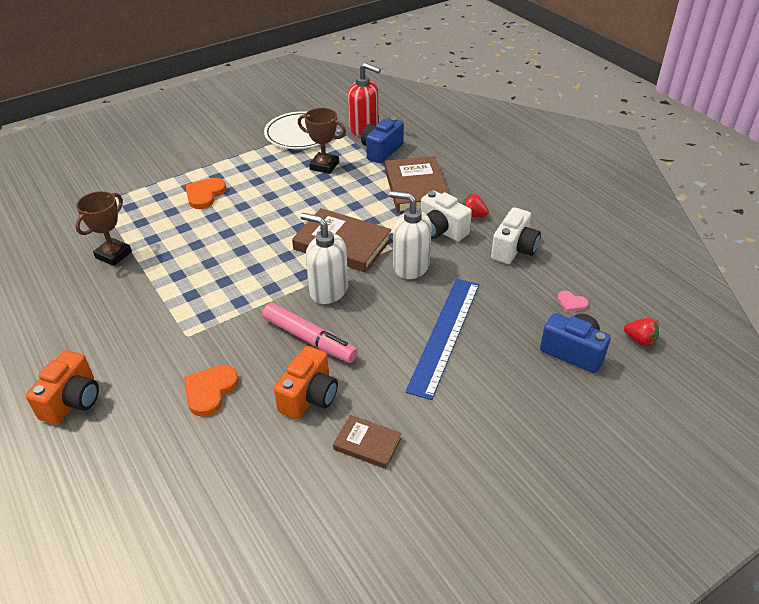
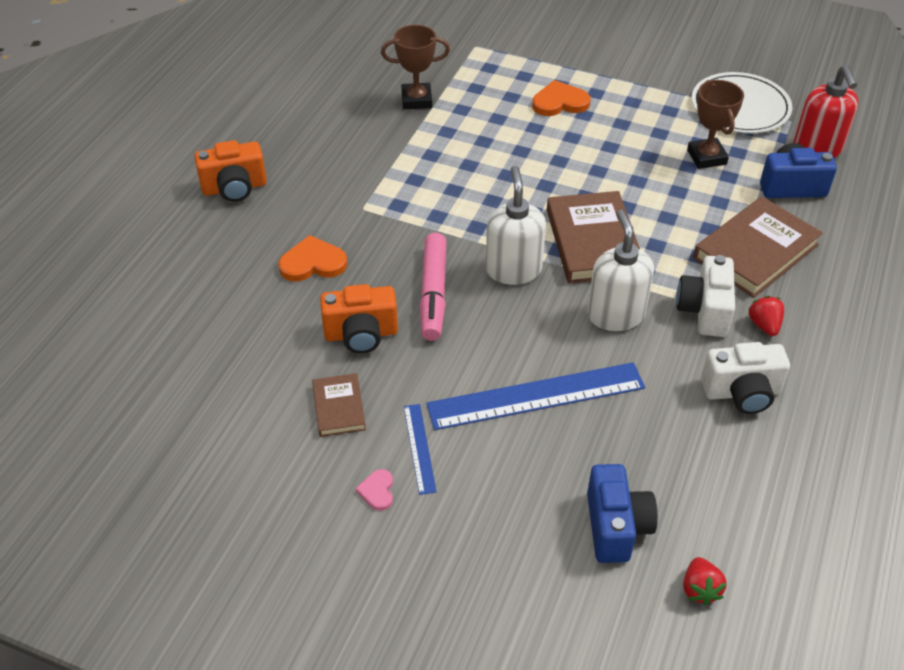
camera: 55 degrees right, 5 degrees up
(441, 416) = (419, 448): none -> blue ruler
(571, 303) = (700, 491): pink heart -> pink heart (377, 491)

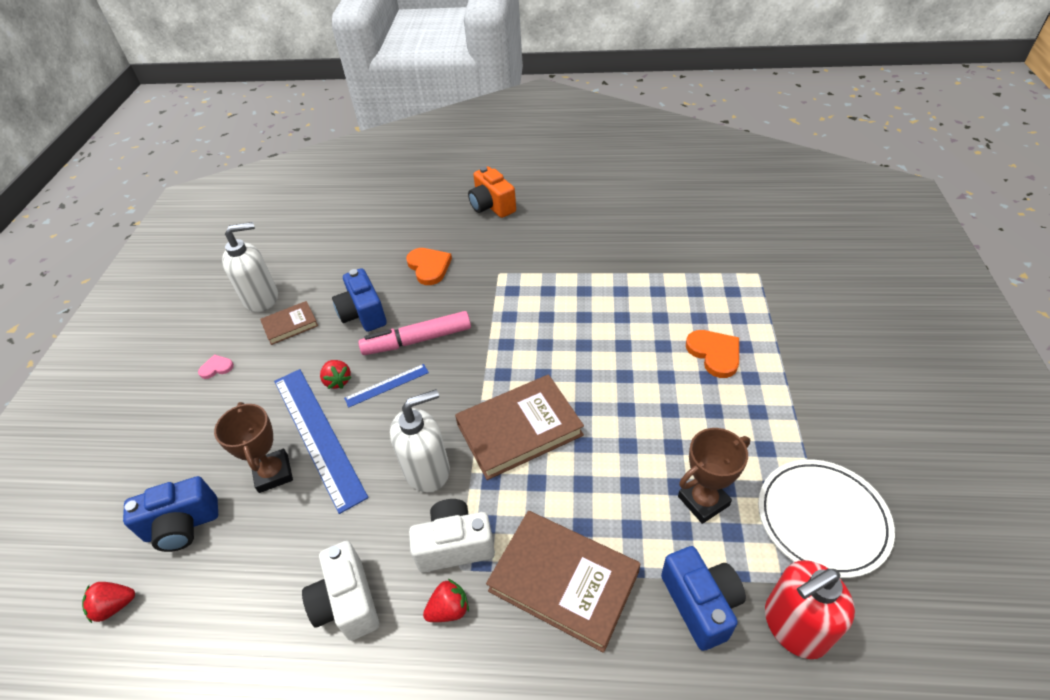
camera: 75 degrees right, 0 degrees up
(361, 334) = (363, 314): orange camera -> blue camera
(416, 100) = (651, 261): brown trophy -> brown trophy (273, 473)
(419, 448) = (257, 378): blue ruler -> blue ruler (387, 385)
(462, 370) = (338, 381): none -> red strawberry
(513, 270) = (462, 382): white soap dispenser -> white soap dispenser (261, 298)

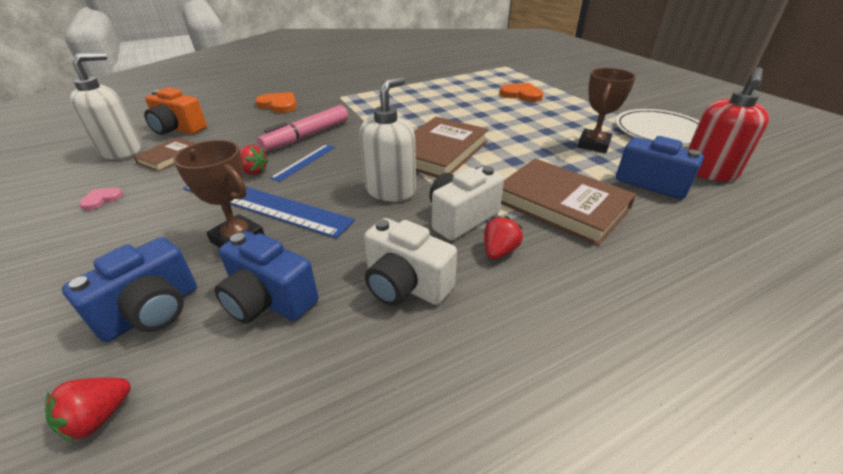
camera: 35 degrees left, 10 degrees down
(363, 314) = (242, 136): blue camera -> blue camera (269, 300)
(492, 206) = (301, 74): orange camera -> orange camera (178, 129)
(563, 581) = (561, 205): brown book -> brown book turned 45 degrees clockwise

